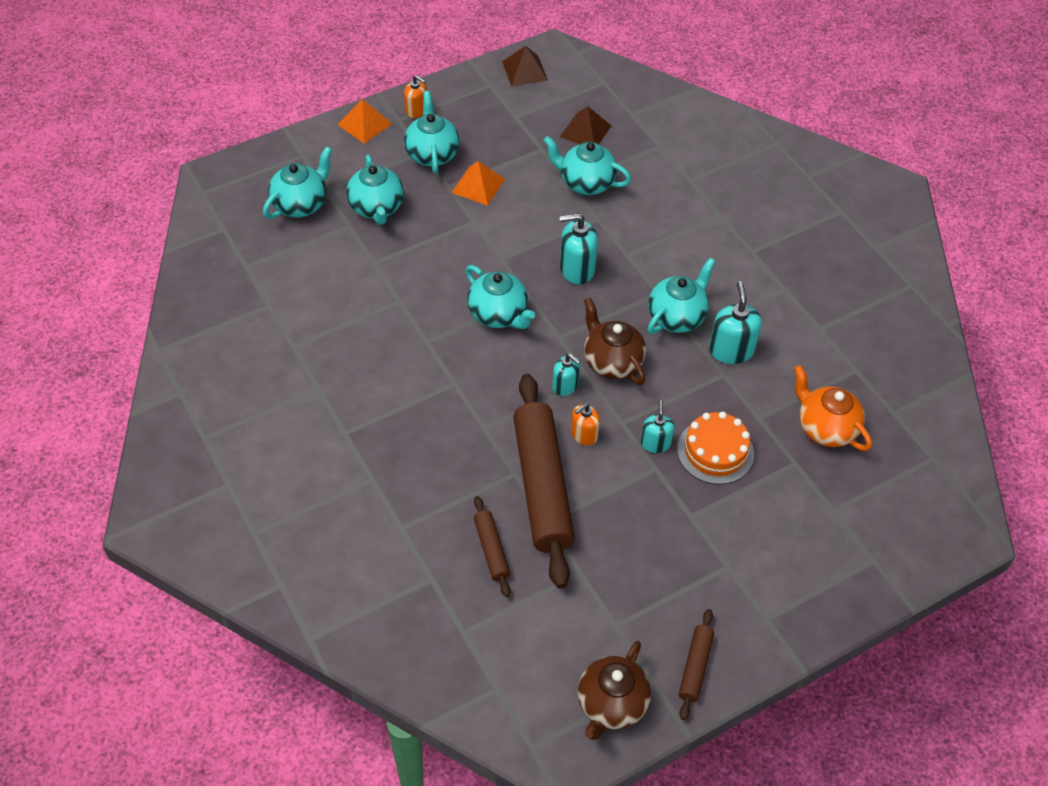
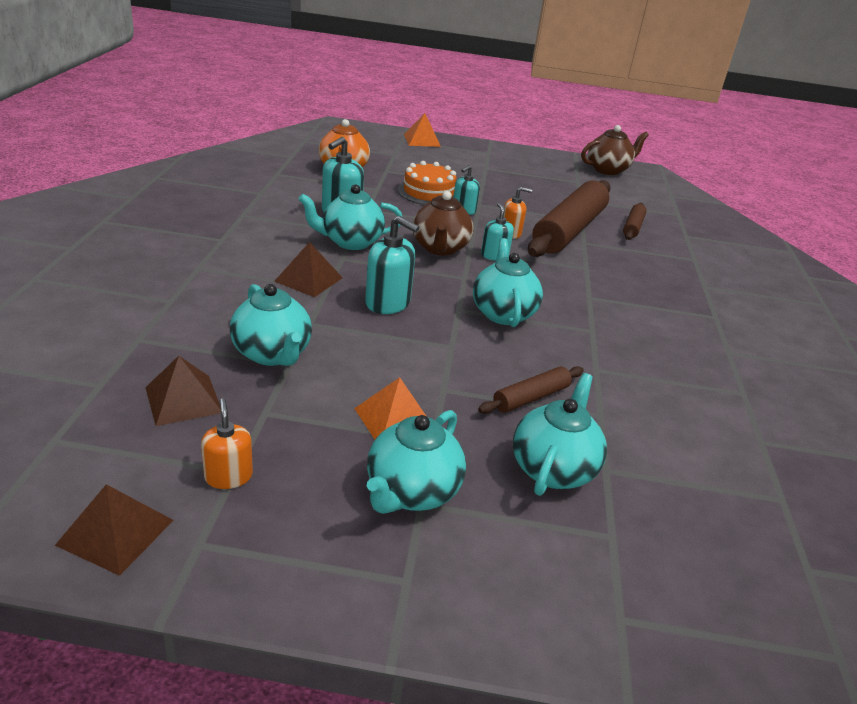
camera: 145 degrees left, 20 degrees down
(301, 204) = (664, 536): turquoise teapot -> none
(364, 124) = (471, 610): orange pyramid -> orange pyramid (422, 140)
(416, 110) = (362, 577): orange soap dispenser -> orange soap dispenser (228, 476)
(648, 254) = (308, 279): none -> brown pyramid
(695, 667) = (548, 159): brown rolling pin -> brown rolling pin (531, 397)

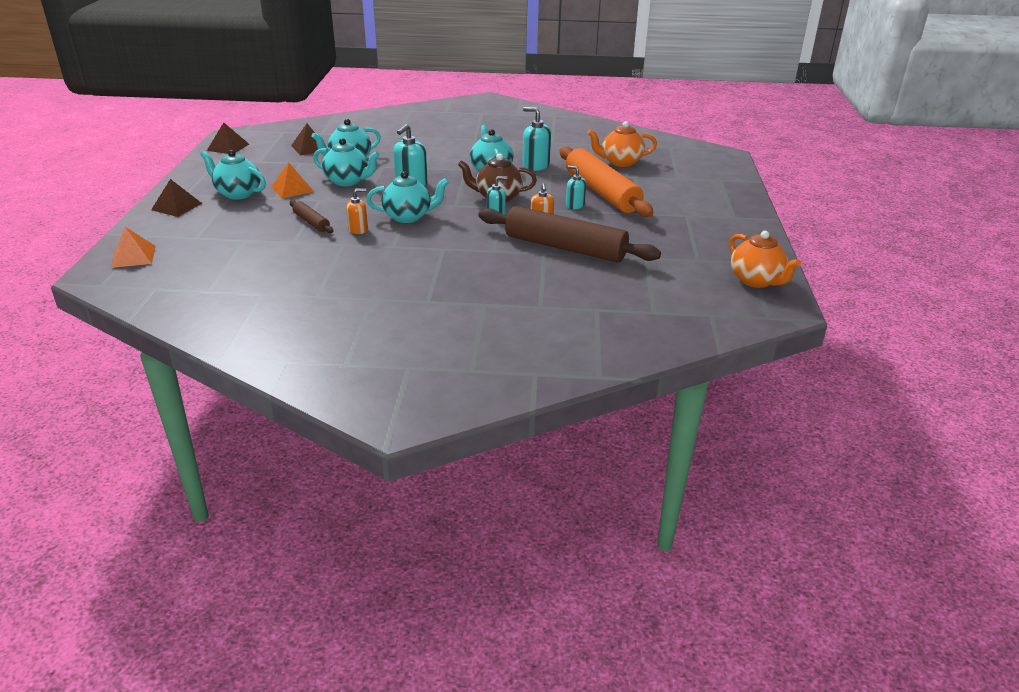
camera: 90 degrees right, 0 degrees up
(228, 476) = (255, 160): orange soap dispenser -> orange soap dispenser (358, 229)
(308, 279) = (433, 162): brown pyramid -> brown pyramid (176, 206)
(422, 140) = (730, 188): orange pyramid -> orange pyramid (133, 256)
(428, 192) = (601, 192): orange cake -> orange rolling pin
(553, 468) = (248, 225): turquoise teapot -> turquoise teapot (348, 181)
(608, 170) = (756, 280): brown teapot -> orange teapot
(633, 227) = (596, 280): brown rolling pin -> none

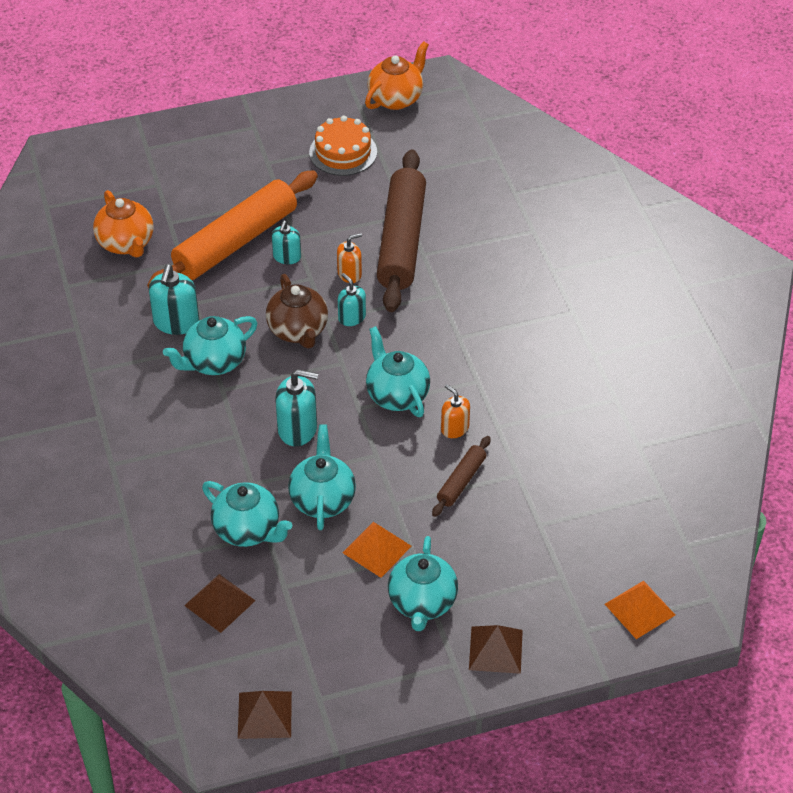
camera: 110 degrees left, 15 degrees up
(688, 244) = (343, 152): none -> orange cake

